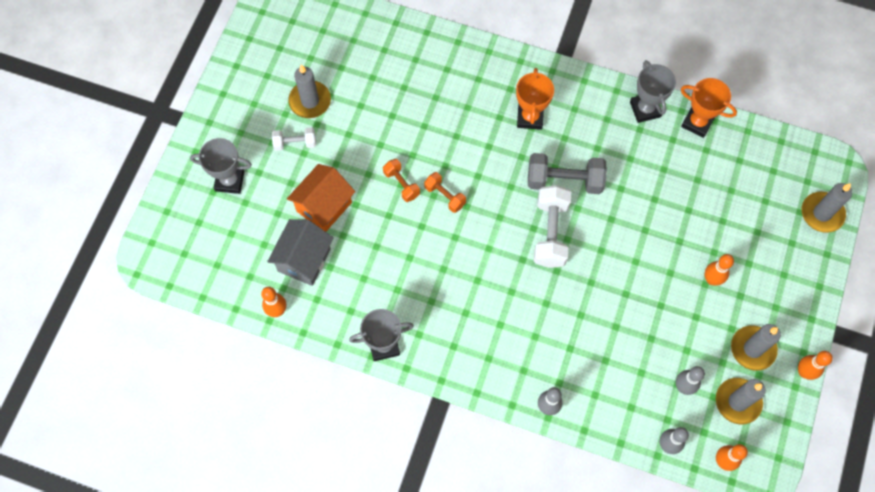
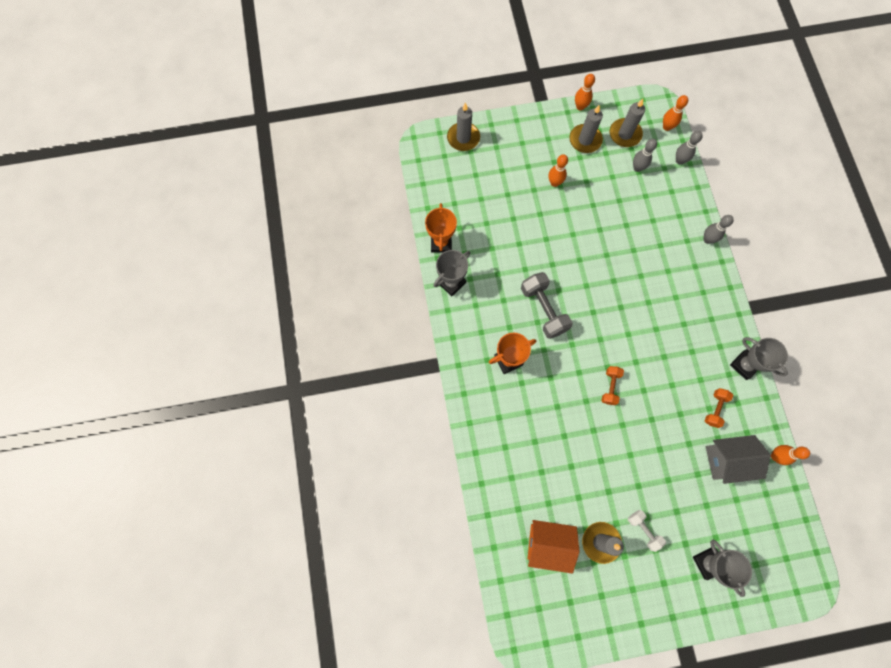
camera: 120 degrees left, 5 degrees up
(324, 206) = (677, 472): orange house -> orange house (548, 544)
(401, 184) = (622, 424): orange dumbbell -> orange dumbbell (715, 409)
(550, 233) = (589, 298): white dumbbell -> none

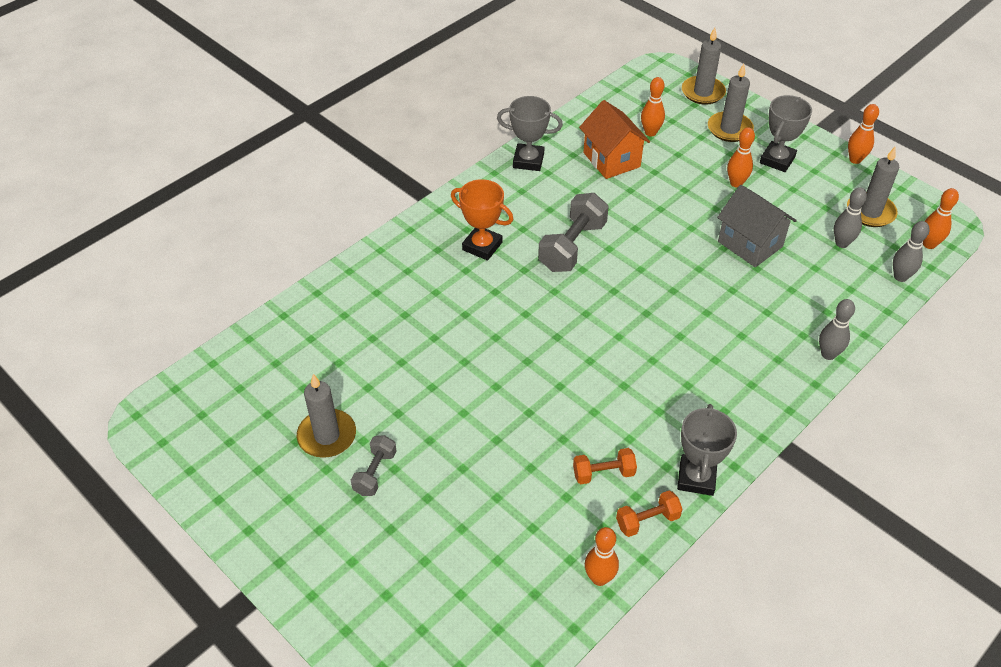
camera: 55 degrees right, 25 degrees down
(441, 243) = (565, 132): orange trophy -> none
(477, 195) = (650, 132): none -> orange bowling pin
(548, 544) = (287, 385): orange house -> orange house (611, 160)
(585, 140) = (819, 183): grey candle -> grey candle (729, 129)
(610, 387) = (534, 351): orange dumbbell -> orange dumbbell (647, 520)
(643, 530) = (375, 473): white dumbbell -> grey dumbbell
(708, 563) = (382, 568): grey trophy -> grey trophy (777, 160)
(726, 460) = (543, 521): grey house -> grey house (750, 244)

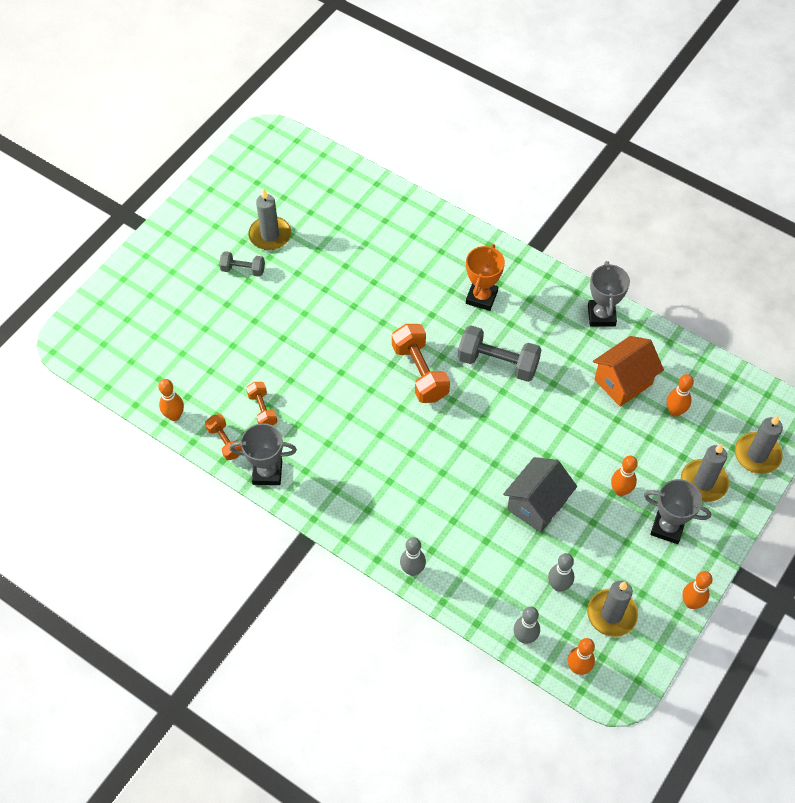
camera: 80 degrees right, 10 degrees up
(573, 313) = (420, 372): none -> orange dumbbell

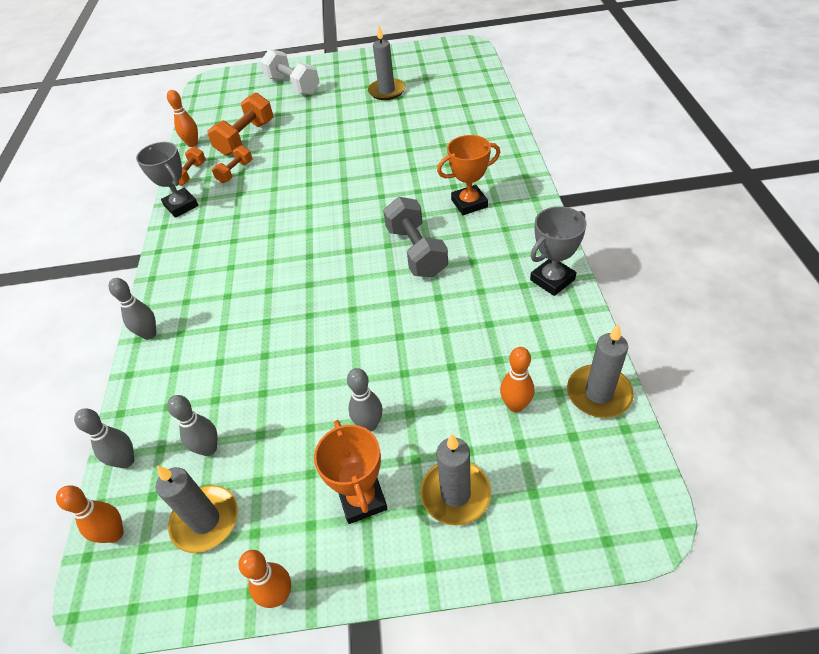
camera: 55 degrees right, 10 degrees down
(169, 289) = (293, 86): none -> white dumbbell
(243, 269) = (344, 99): grey dumbbell -> none
(420, 372) = (354, 218): orange dumbbell -> orange dumbbell (246, 138)
(537, 505) = (291, 371): grey house -> none
(620, 490) = (369, 424): orange bowling pin -> grey bowling pin
(623, 382) = (500, 342): orange house -> none
(667, 527) = (362, 499): grey trophy -> orange trophy
(757, 455) = (551, 524): grey candle -> grey candle (598, 393)

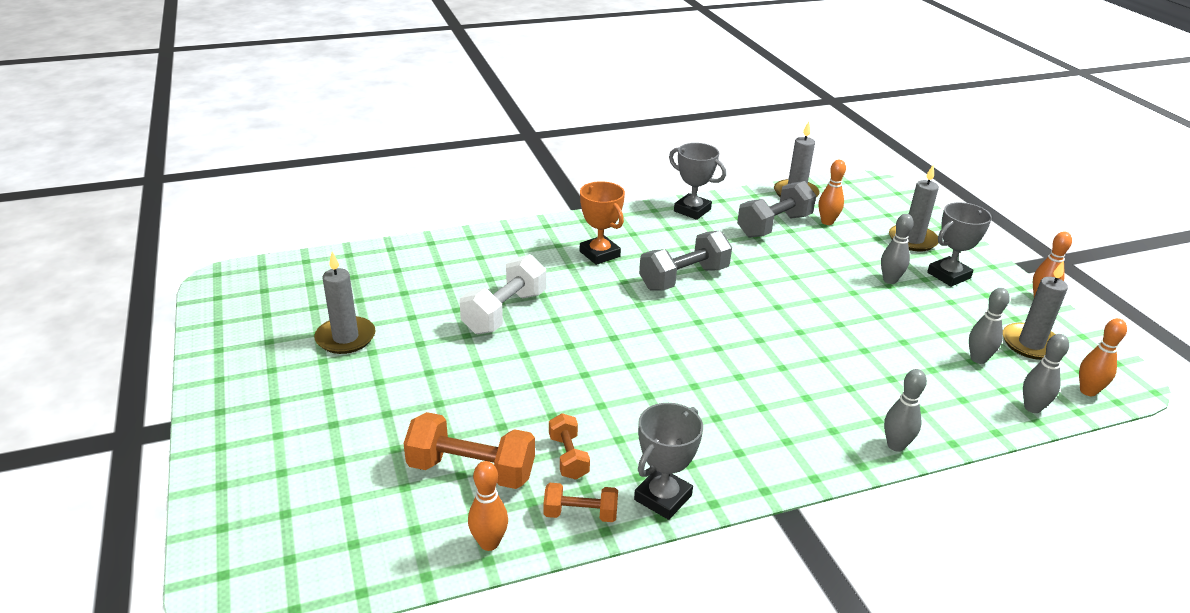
camera: 110 degrees left, 15 degrees down
(235, 172) = (568, 457): orange dumbbell -> orange dumbbell turned 60 degrees clockwise
(293, 86) = (298, 450): white dumbbell -> white dumbbell (505, 312)
(362, 499) = (948, 275): orange trophy -> grey trophy
(510, 346) = (774, 226): none -> grey dumbbell

